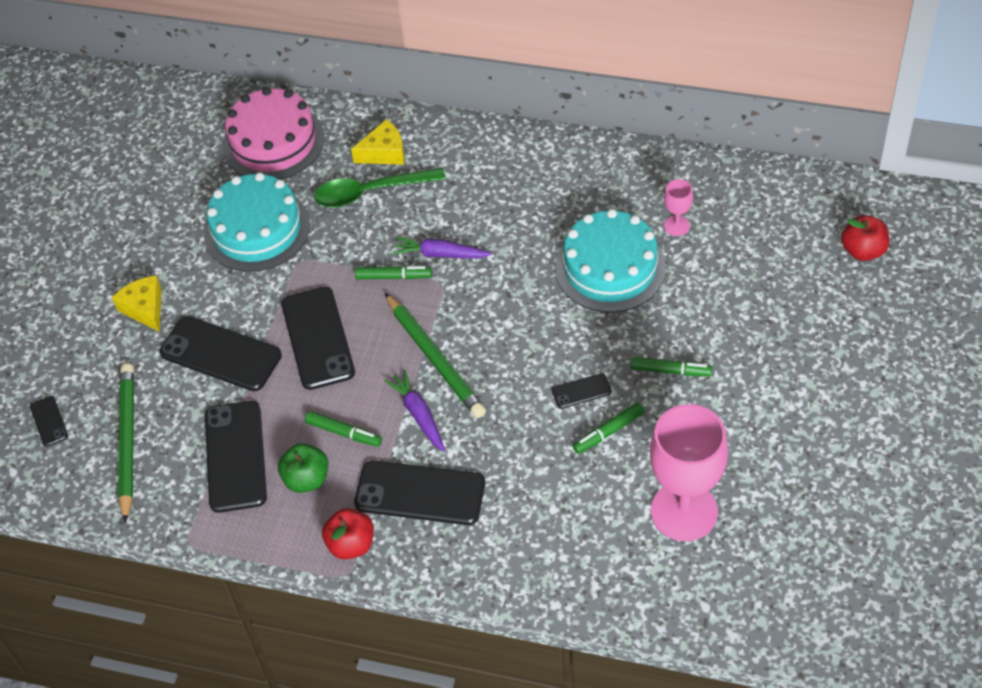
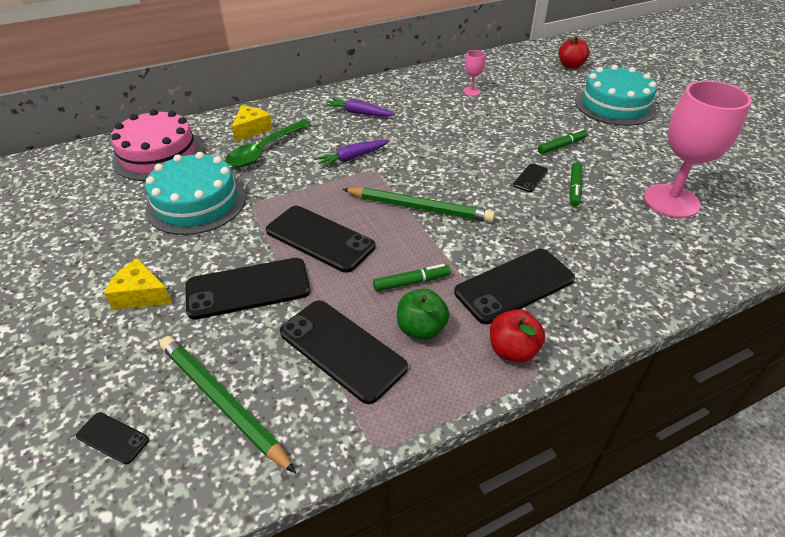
camera: 45 degrees left, 10 degrees down
(393, 277) = (335, 182): green marker -> none
(419, 415) = (451, 242): purple carrot -> purple carrot (359, 113)
(610, 268) = (463, 121): turquoise cake -> turquoise cake (614, 105)

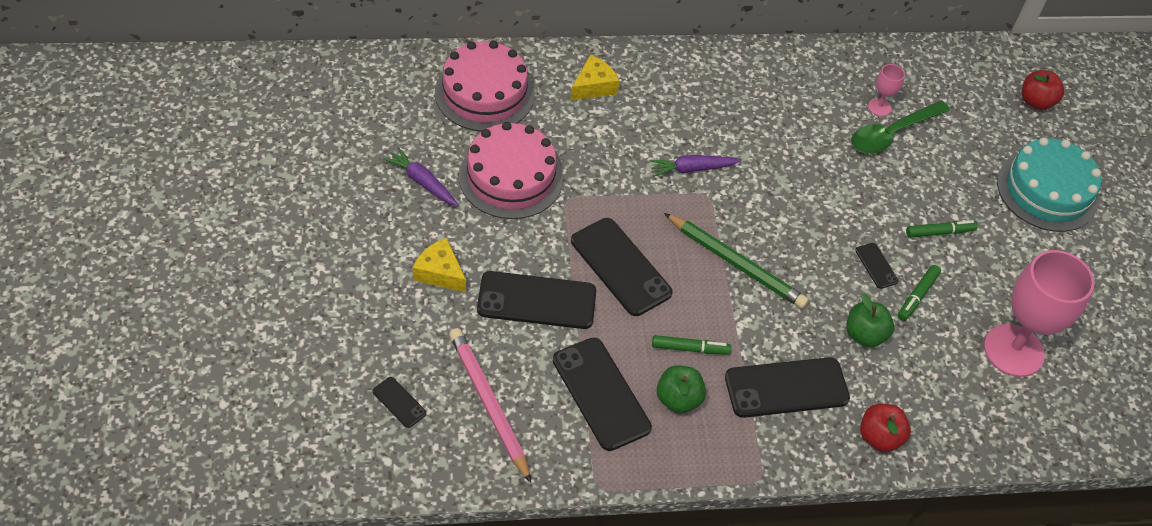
camera: 15 degrees right, 10 degrees up
(196, 203) = (511, 177): turquoise cake -> pink cake
(222, 402) = (488, 404): green pencil -> pink pencil
(264, 150) = (599, 124): green spoon -> green spoon (891, 134)
(359, 113) = (726, 100): purple carrot -> purple carrot (422, 182)
(512, 350) = (750, 449): red apple -> red apple (879, 437)
(530, 178) = (876, 266): black phone -> black phone turned 75 degrees counterclockwise
(553, 225) = (864, 335): none -> green apple

